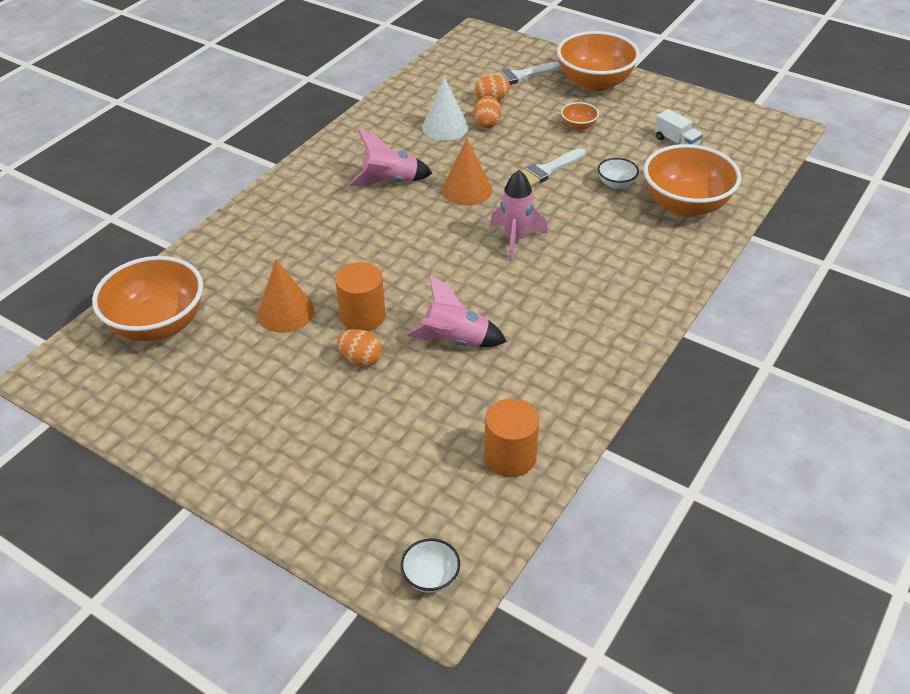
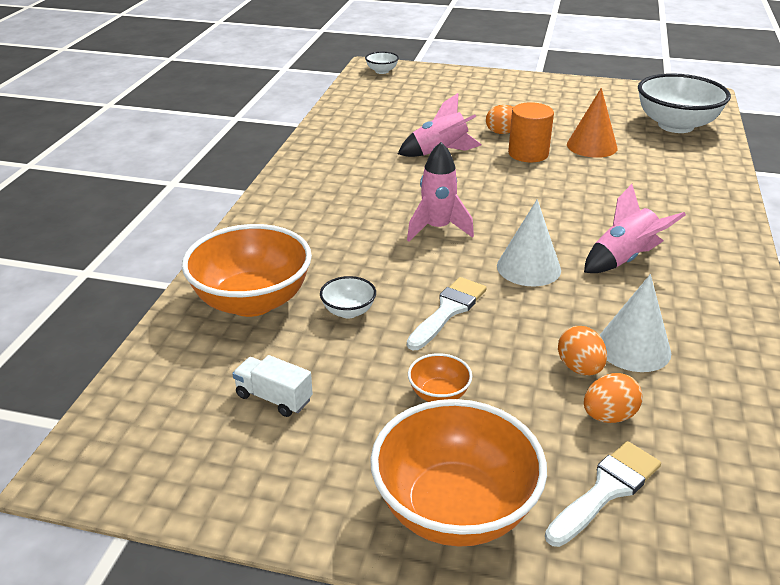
camera: 160 degrees right, 10 degrees down
(158, 324) = (675, 125): orange bowl -> white bowl
(467, 190) = (528, 268): orange cone -> white cone
(510, 457) = (361, 110): orange cylinder -> none

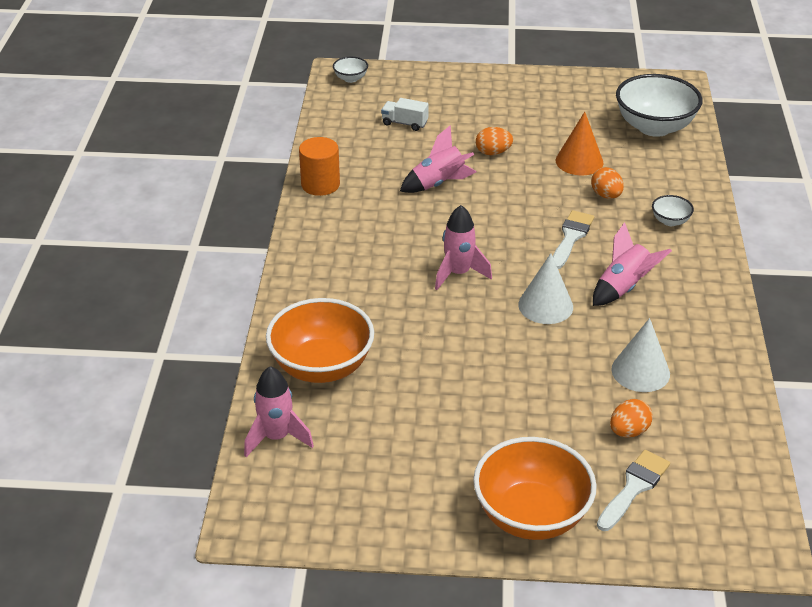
camera: 10 degrees left, 5 degrees up
(166, 370) = (277, 437): none -> pink rocket
(274, 398) = (372, 450): white truck -> white truck (404, 123)
(348, 311) = (406, 366): white bowl -> white bowl (670, 221)
(439, 394) = (498, 430): orange bowl -> none
(448, 311) = (488, 355): white brush -> white brush (571, 237)
(528, 154) = (521, 177): orange cylinder -> orange cylinder (320, 184)
(579, 368) = (601, 394): orange egg -> orange egg (606, 195)

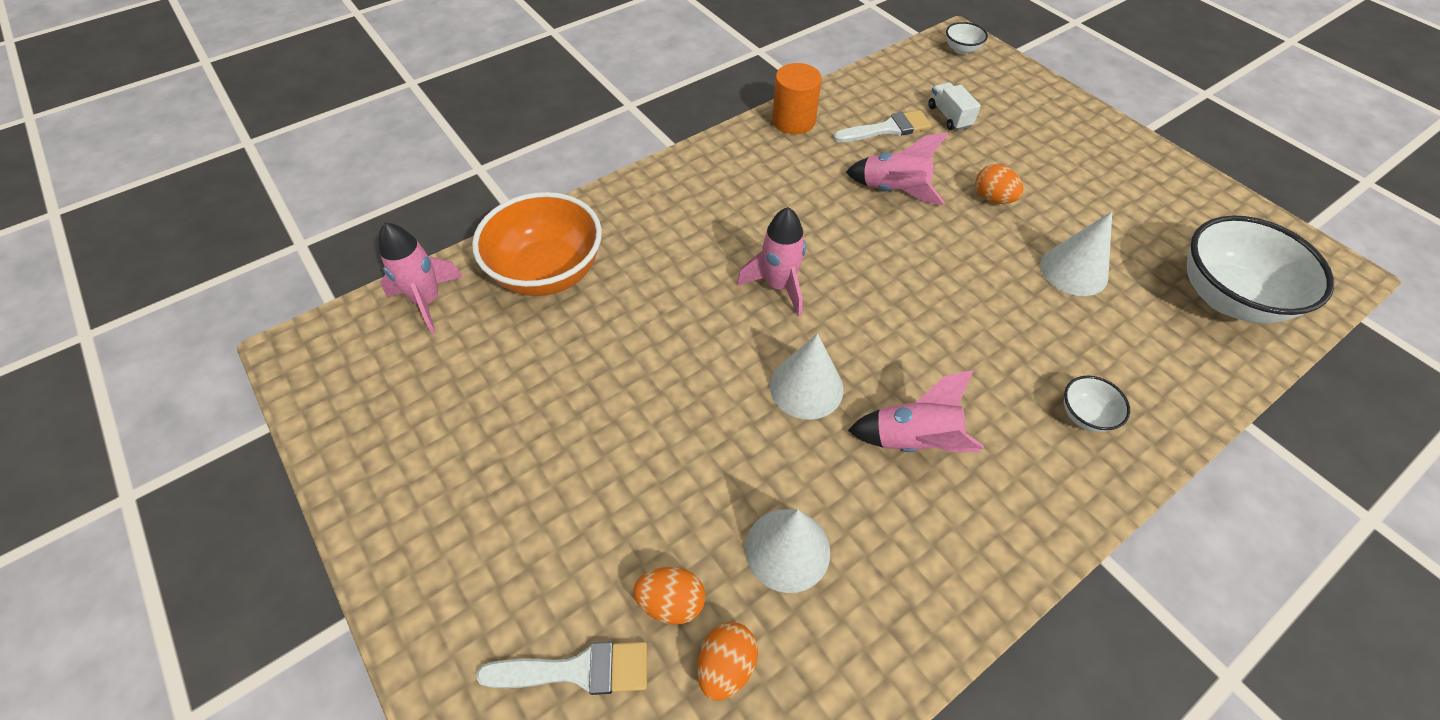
camera: 50 degrees right, 15 degrees up
(531, 515) = (456, 584): orange bowl -> none
(571, 237) = (942, 340): white brush -> white brush (887, 129)
(579, 161) = (1074, 270): orange cone -> white cone
(606, 195) = (1050, 328): orange egg -> orange egg (726, 665)

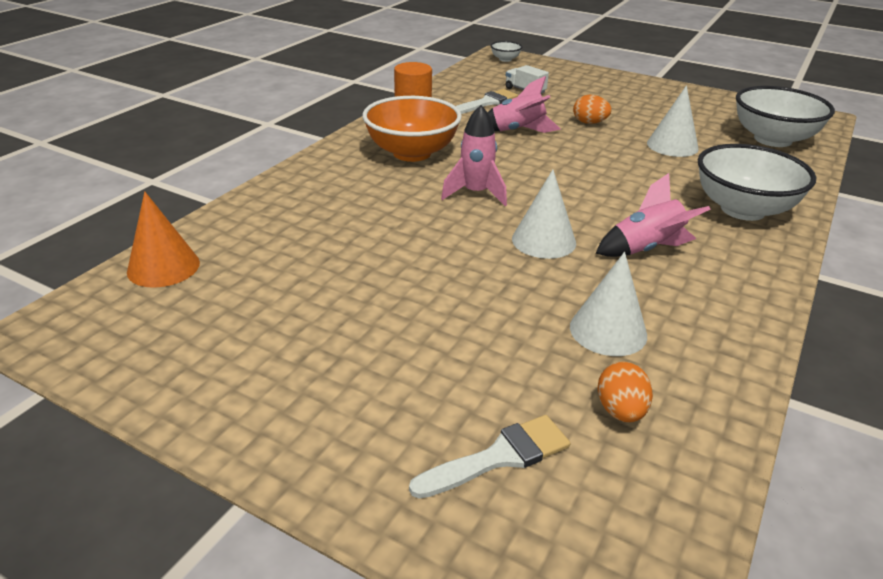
camera: 25 degrees left, 20 degrees down
(428, 301) = (163, 267): pink rocket -> orange cone
(548, 272) = (271, 226): orange bowl -> orange bowl (412, 153)
(671, 602) = (544, 388): orange egg -> none
(1085, 415) = (742, 209): white bowl -> white bowl, size x2.26

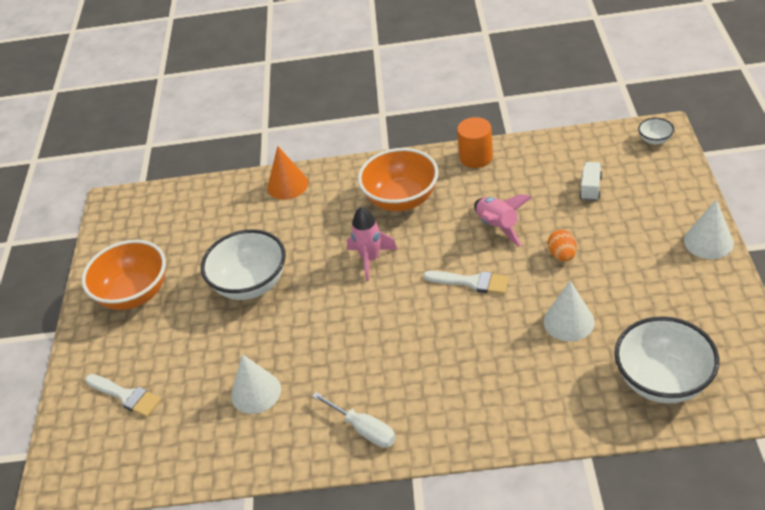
camera: 65 degrees right, 10 degrees up
(163, 267) = (184, 198): orange cone -> orange cone (287, 185)
(284, 374) = (134, 294): none -> orange bowl
(487, 103) = (536, 183): white brush -> white brush (472, 282)
(543, 241) = (336, 320): white cone -> white cone (708, 241)
(620, 411) = (187, 426): orange egg -> none
(646, 249) = (368, 373): pink rocket -> none
(732, 279) = (364, 429): none -> white screwdriver
(742, 209) = (482, 404): white bowl -> white bowl (250, 284)

